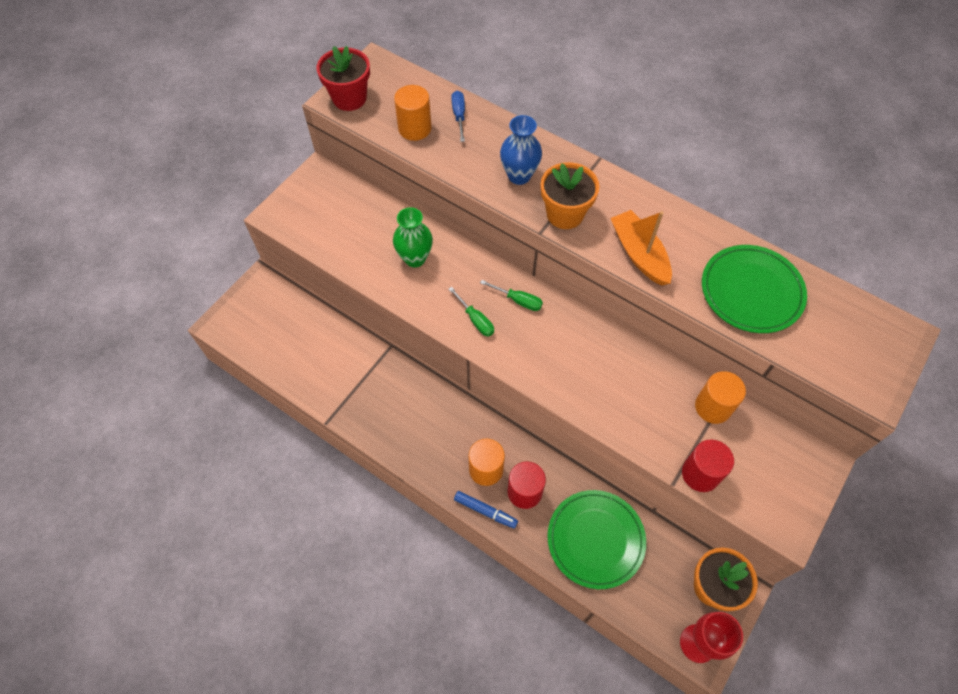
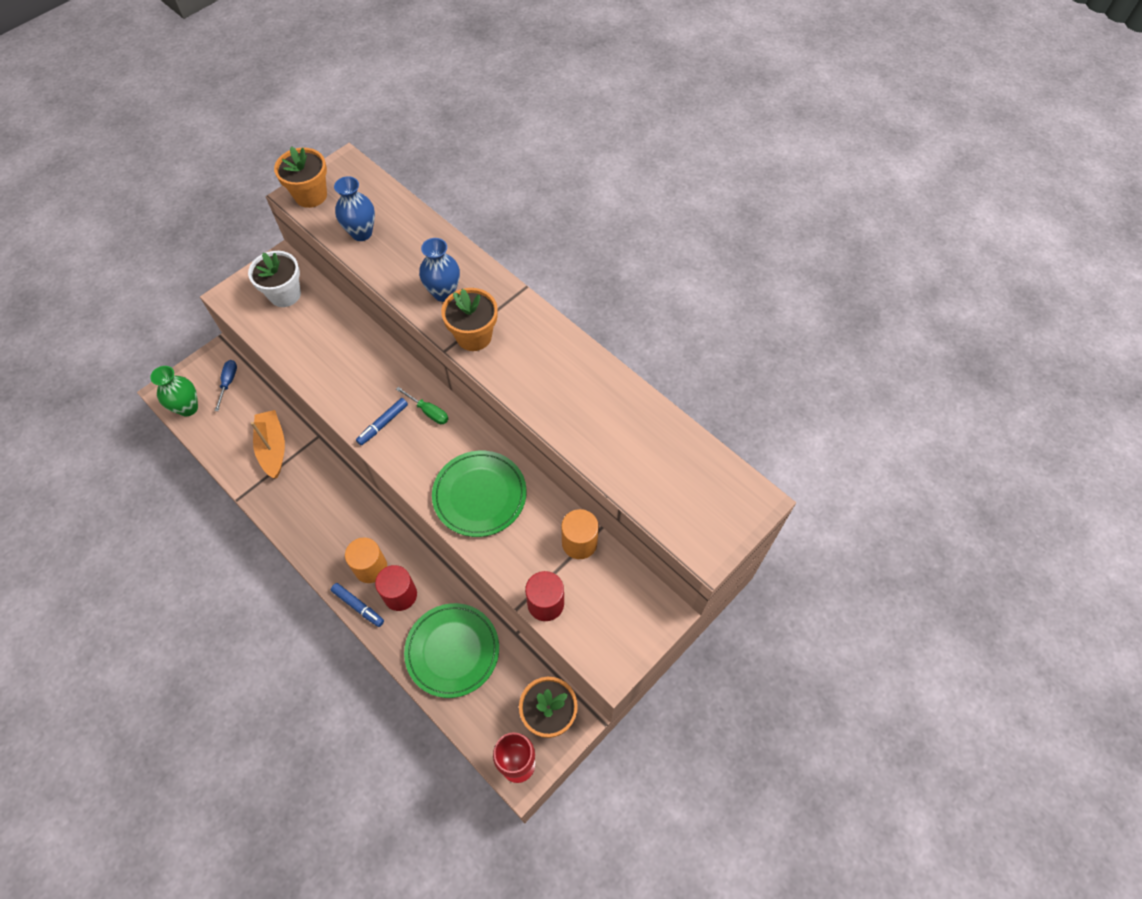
camera: 10 degrees right, 0 degrees up
(333, 205) = (285, 294): none -> white flower pot
(349, 98) = (310, 195): red flower pot -> orange flower pot
(415, 128) = (361, 233): orange cylinder -> blue vase
(415, 258) = (345, 356): green vase -> green vase (188, 408)
(459, 115) = (407, 226): blue screwdriver -> blue screwdriver (228, 382)
(475, 320) = (383, 424): green screwdriver -> blue marker
(639, 254) = (530, 385): orange boat -> orange boat (273, 448)
(751, 291) = (624, 437): green plate -> green plate (479, 495)

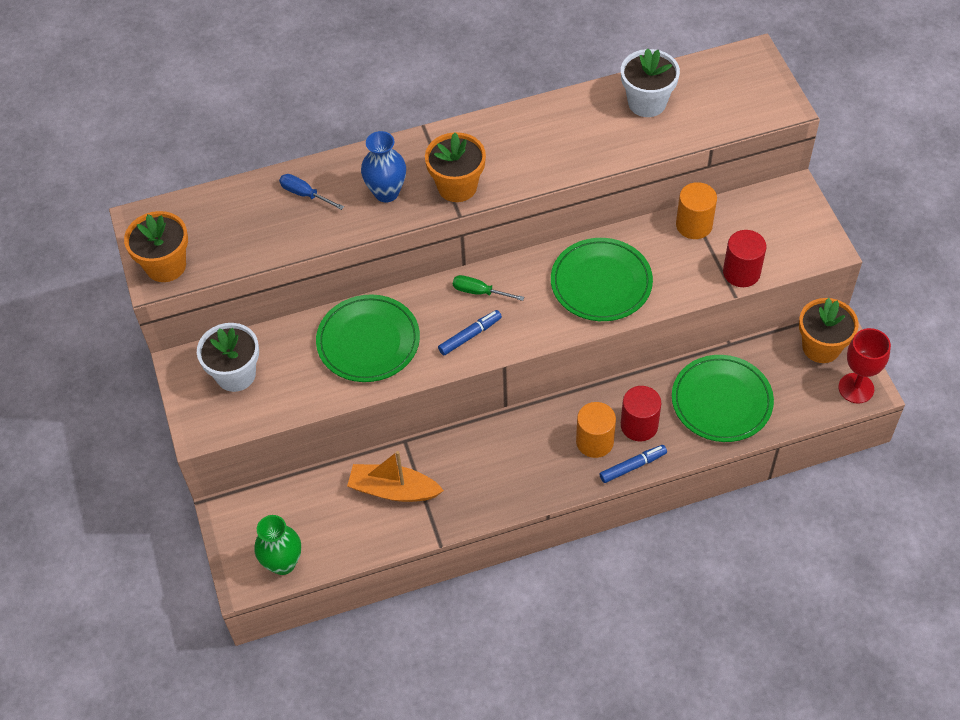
camera: 60 degrees left, 5 degrees down
(228, 382) = (273, 511): blue screwdriver -> blue screwdriver (304, 194)
(348, 360) = (368, 341): none -> green plate
(361, 233) = (256, 236): blue vase -> none
(383, 424) = (470, 336): blue marker -> blue marker turned 105 degrees counterclockwise
(428, 412) = (479, 292): green screwdriver -> green screwdriver turned 135 degrees counterclockwise
(645, 435) = (647, 103): none -> white flower pot

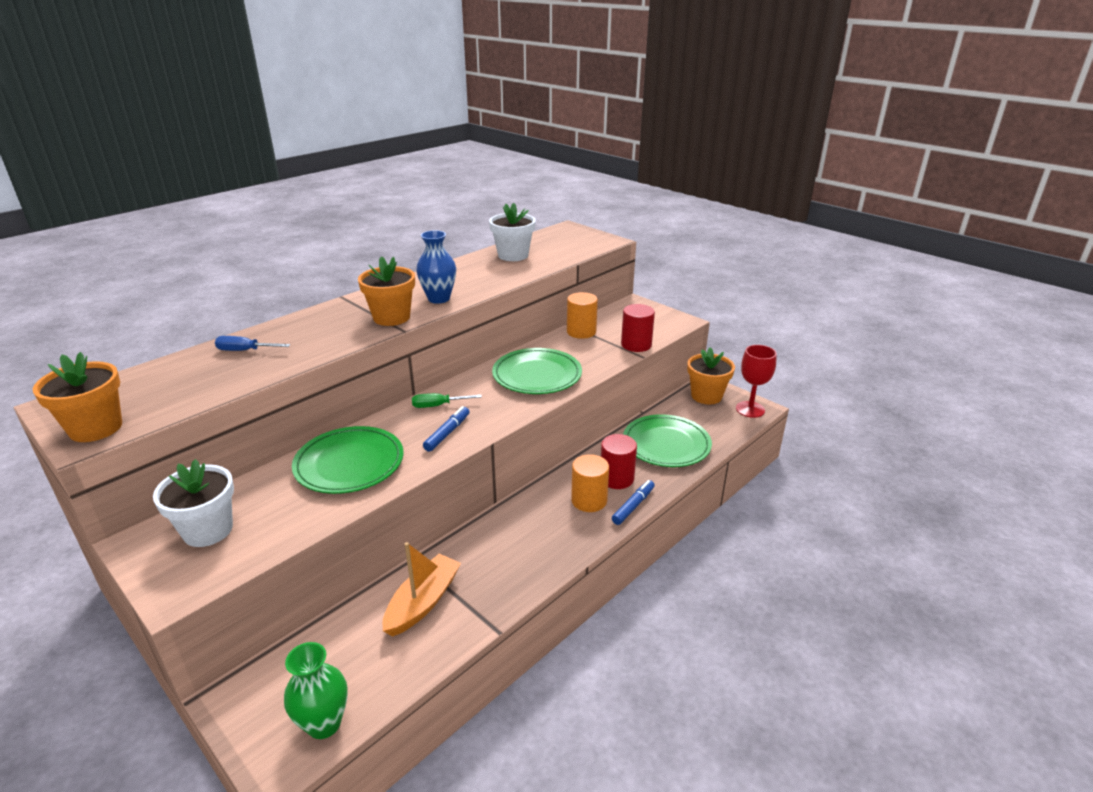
camera: 30 degrees left, 25 degrees down
(386, 192) = (327, 333): blue vase -> blue vase (439, 299)
(393, 490) = (423, 602): orange boat -> orange boat turned 135 degrees clockwise

